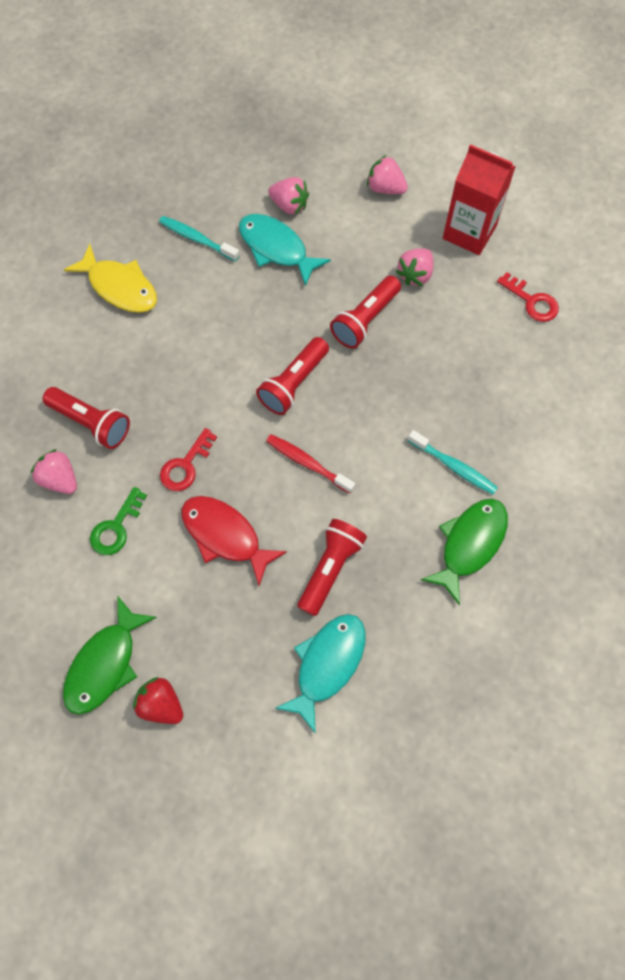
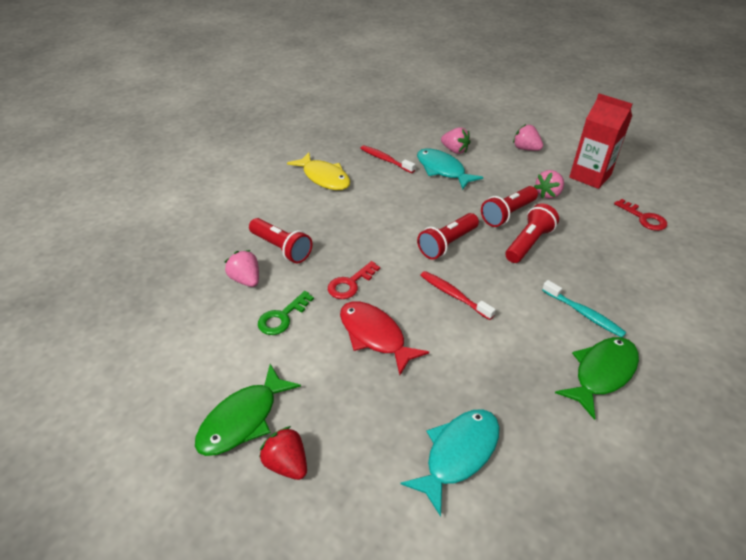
camera: 10 degrees right, 25 degrees down
(197, 239) = (385, 160): turquoise toothbrush -> red toothbrush
(330, 568) = (467, 373): red flashlight -> red flashlight (529, 243)

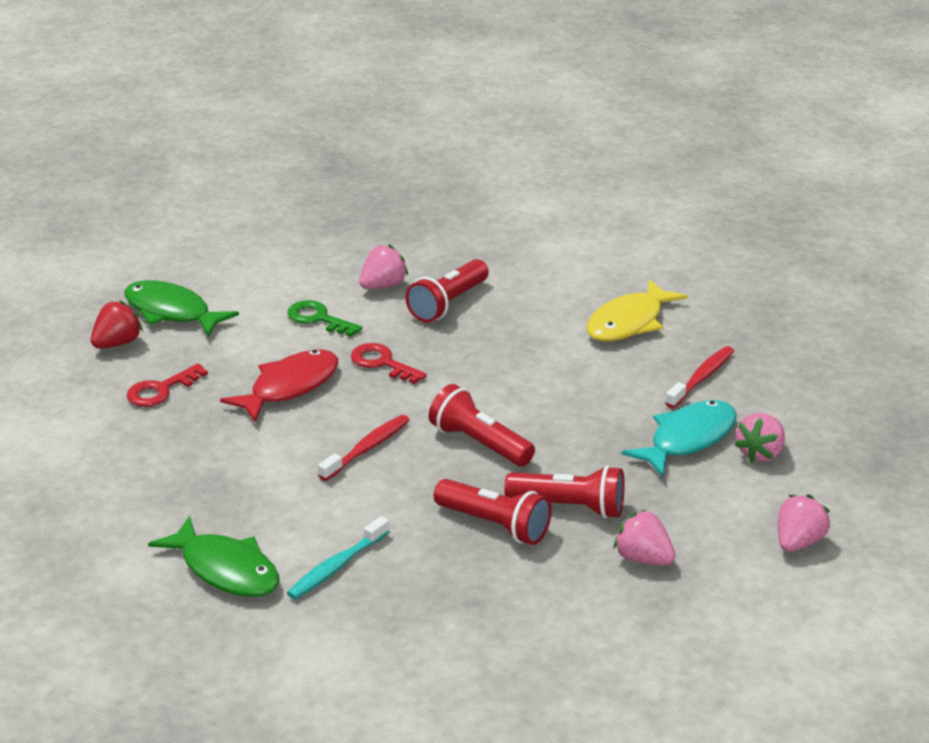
camera: 85 degrees right, 10 degrees down
(458, 454) = (116, 449): turquoise fish -> none
(507, 214) = (570, 507): red flashlight -> red flashlight turned 150 degrees clockwise
(590, 176) = (720, 619): red carton -> none
(644, 218) = (592, 672): red key -> red key (160, 390)

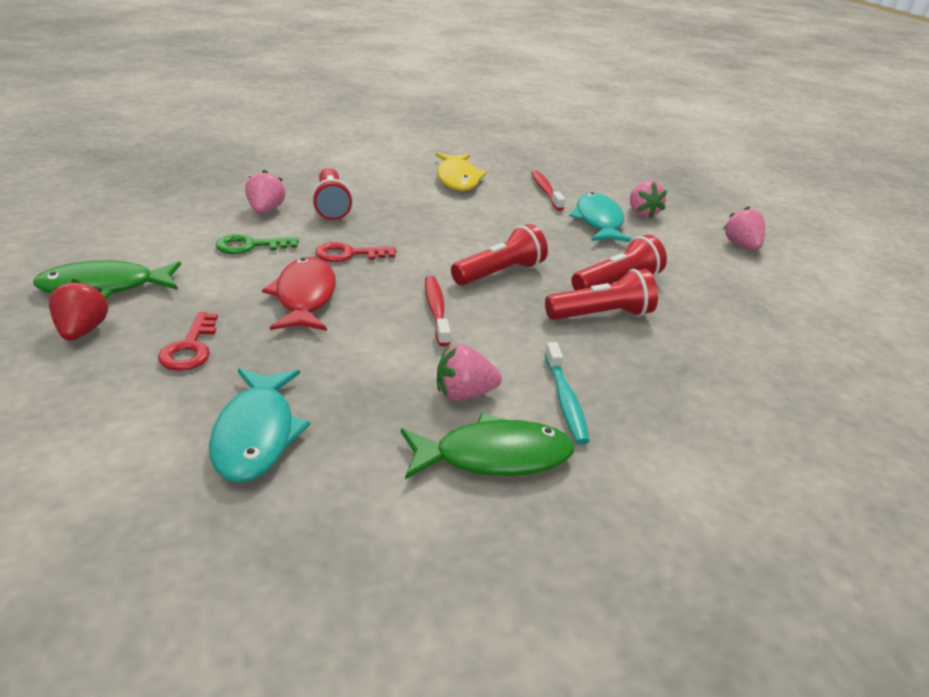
camera: 50 degrees left, 0 degrees up
(117, 472) = (256, 434): none -> turquoise fish
(479, 443) = (500, 273): red flashlight -> red flashlight turned 150 degrees clockwise
(643, 558) = (704, 290): pink strawberry -> pink strawberry (464, 394)

